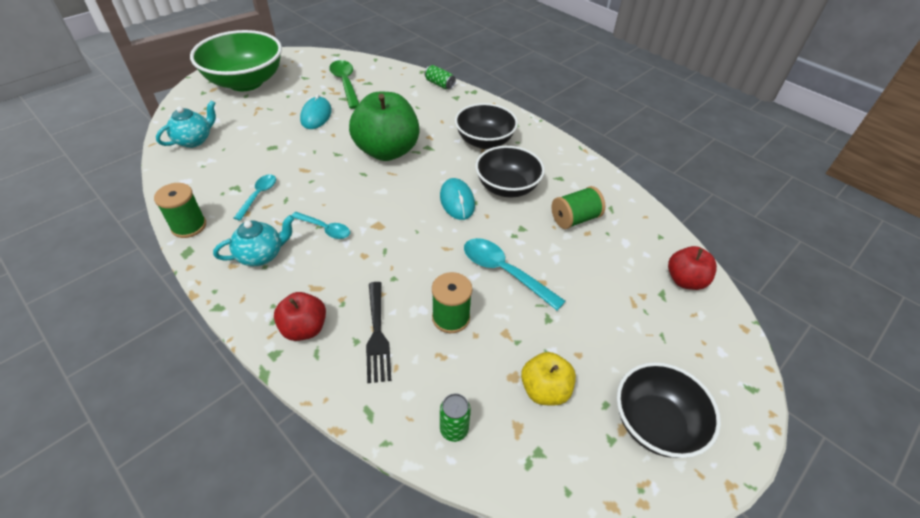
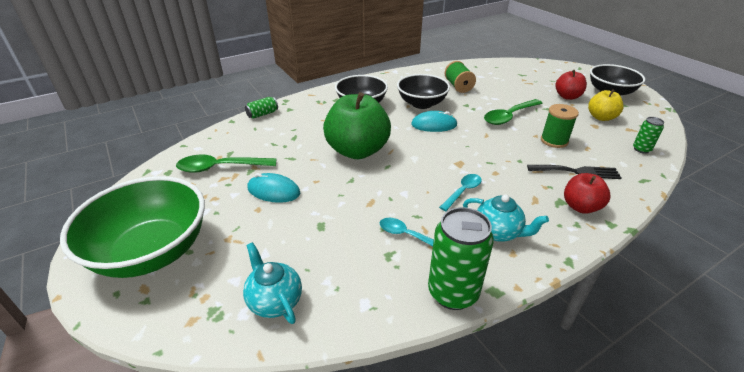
camera: 75 degrees left, 10 degrees down
(189, 226) = (453, 293): green spool -> green can
(261, 255) = (498, 232): turquoise teapot -> turquoise teapot turned 135 degrees clockwise
(504, 272) = (509, 116): turquoise spoon -> green spoon
(685, 280) = (511, 67): red apple -> red apple (567, 97)

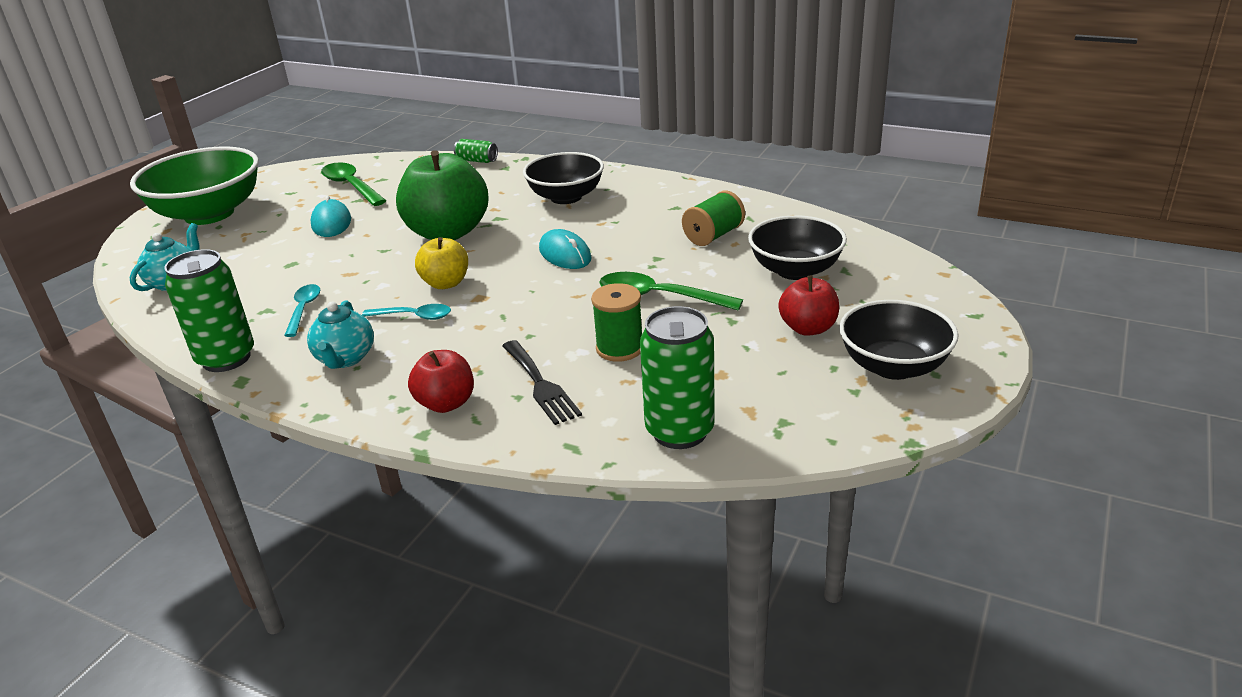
camera: 60 degrees right, 5 degrees down
(421, 104) = (618, 229): black bowl -> black bowl (795, 270)
(601, 117) = (761, 374): yellow apple -> yellow apple (446, 283)
(641, 149) = (679, 431): green can -> green can, size x1.95

